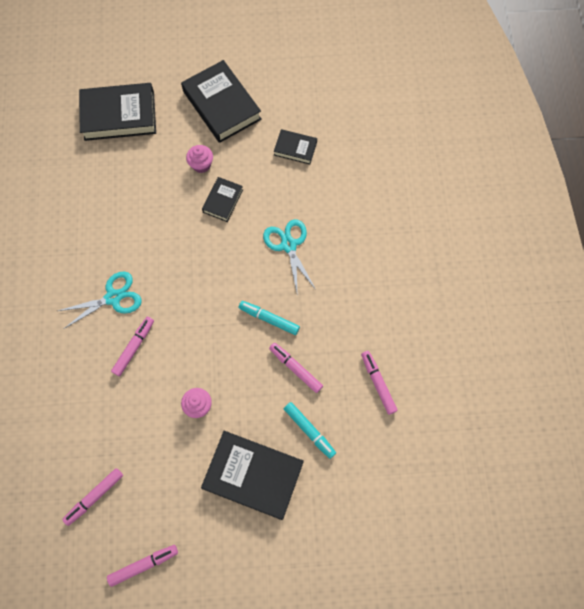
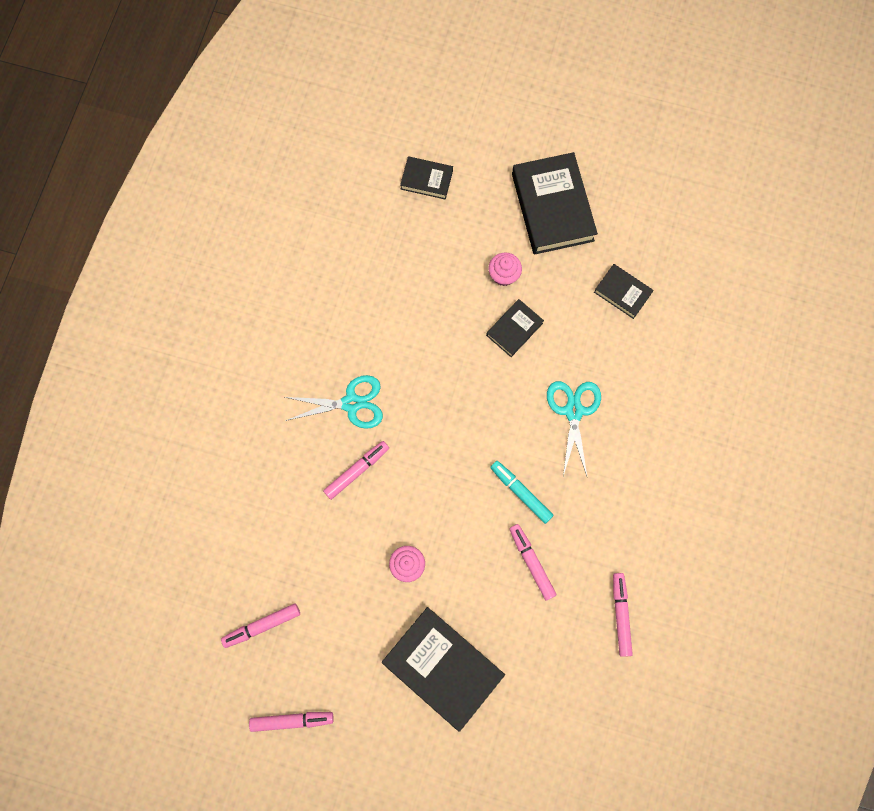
camera: 20 degrees right, 5 degrees up
(119, 116) = (426, 180): black book -> black book, size x0.52
(309, 430) = (522, 640): turquoise marker -> none

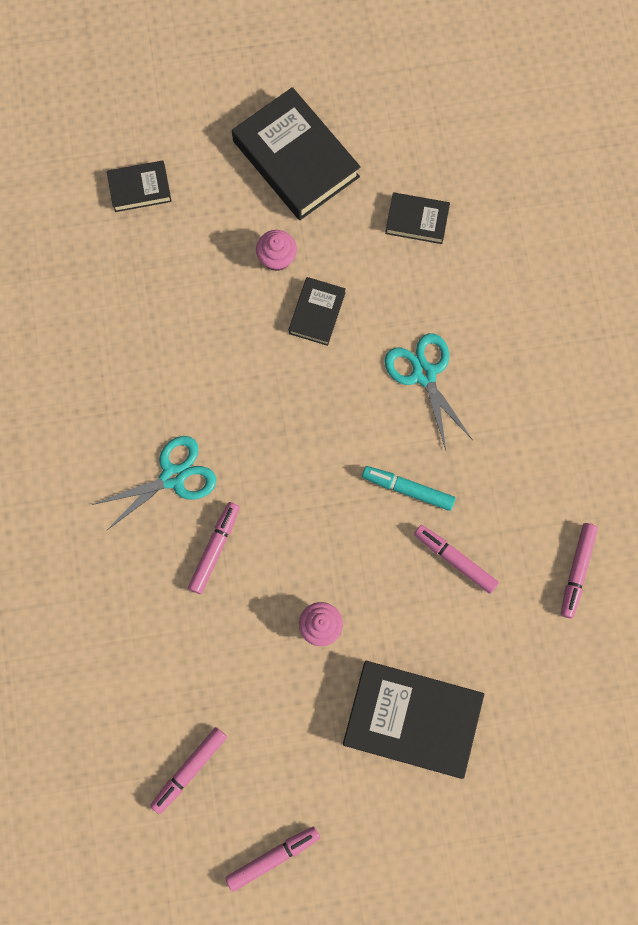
camera: 25 degrees left, 0 degrees up
(620, 614) = (577, 571): pink marker -> pink marker turned 135 degrees counterclockwise

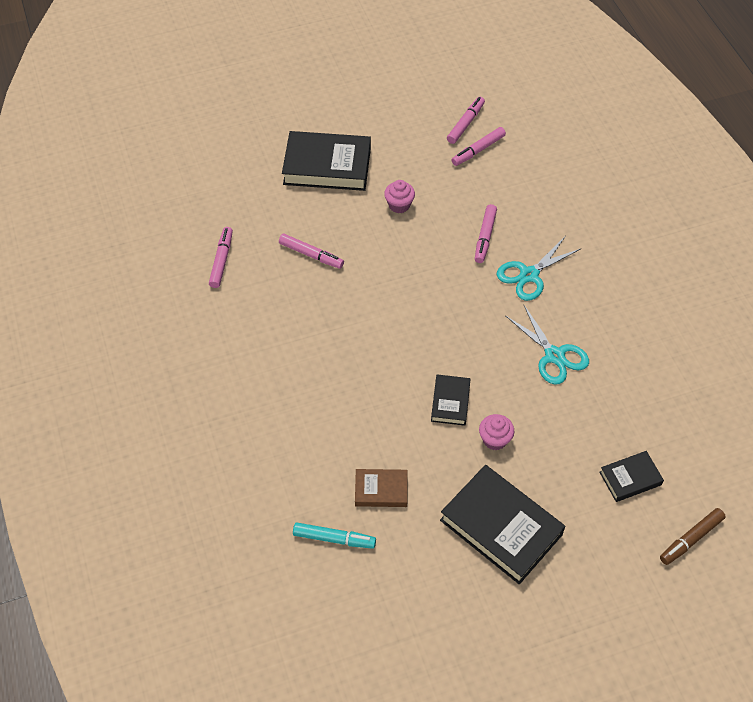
camera: 170 degrees right, 20 degrees down
(100, 114) = (690, 539): none -> brown marker
(273, 857) = (402, 92): pink marker -> pink marker (478, 150)
(408, 489) = (353, 292): turquoise marker -> turquoise marker (334, 539)
(417, 220) = (381, 490): black book -> brown book
(424, 374) = (354, 370): turquoise scissors -> turquoise scissors (554, 356)

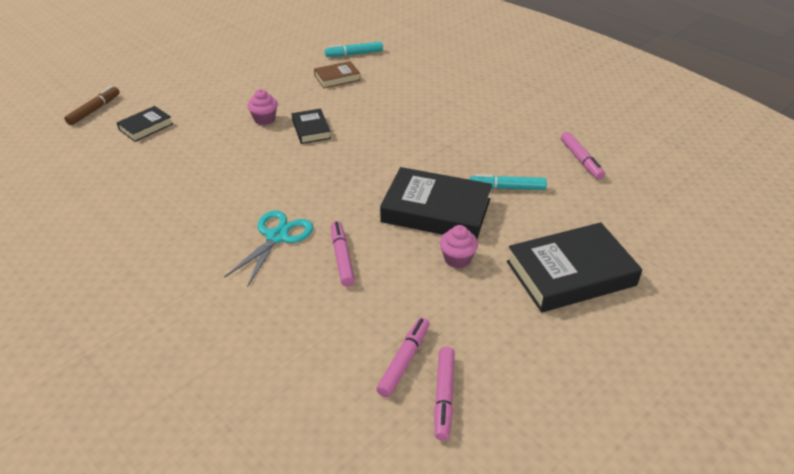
camera: 155 degrees right, 15 degrees down
(311, 255) = (507, 188): pink marker -> turquoise marker
(501, 527) = (242, 83): black book -> black book (436, 210)
(554, 356) = (229, 181): turquoise scissors -> none

